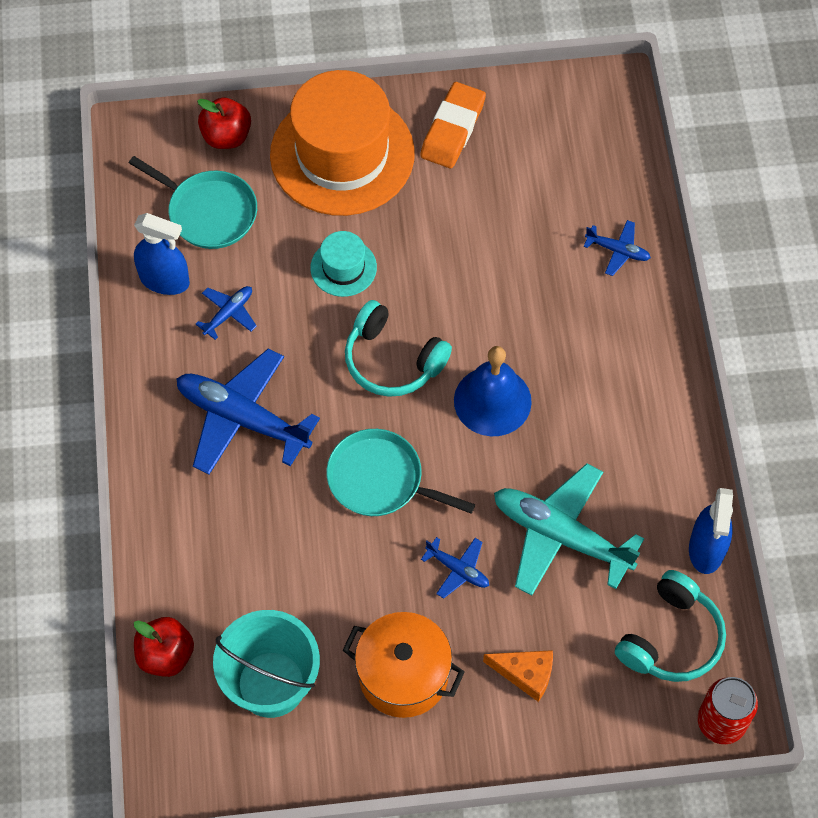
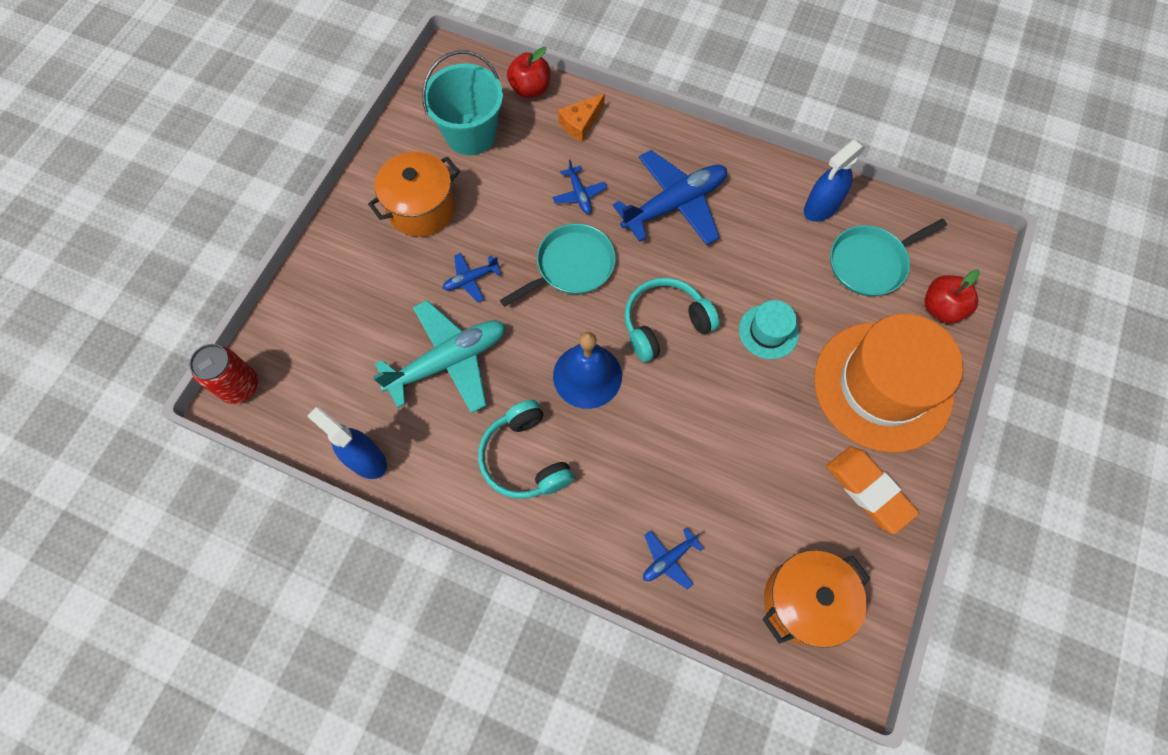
camera: 120 degrees right, 5 degrees up
(229, 313) = (769, 235): blue plane -> blue plane (579, 195)
(525, 674) = (368, 281): orange cheese -> orange cheese (580, 123)
(582, 139) = (804, 602): none -> orange pot
(671, 638) = (321, 390): turquoise headphones -> turquoise headphones (525, 458)

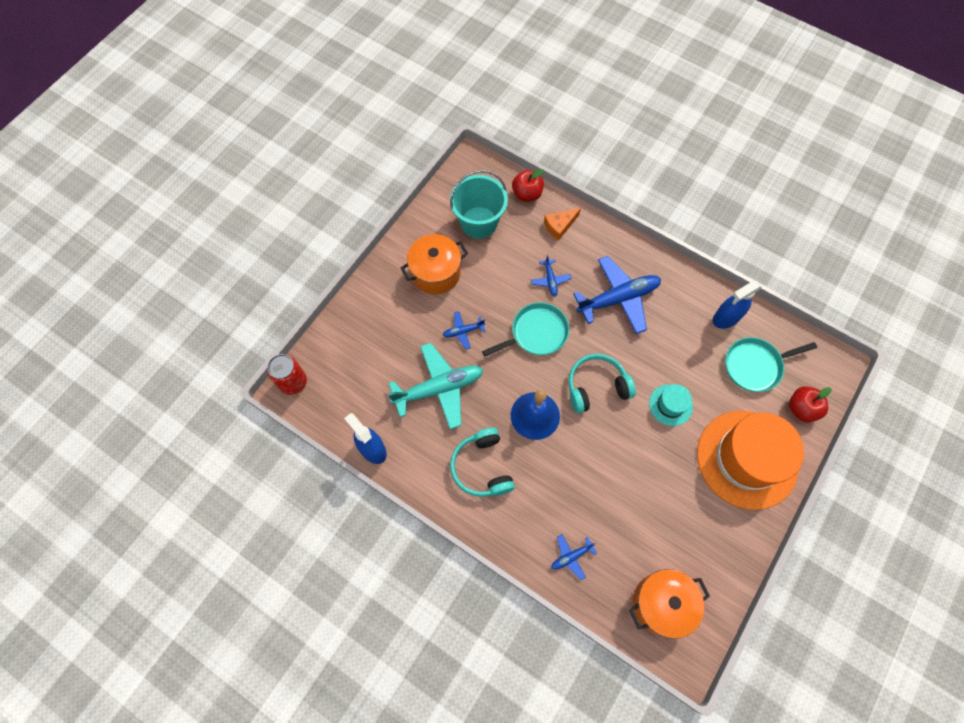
camera: 10 degrees right, 0 degrees up
(868, 490) = (722, 533): orange eraser -> none

